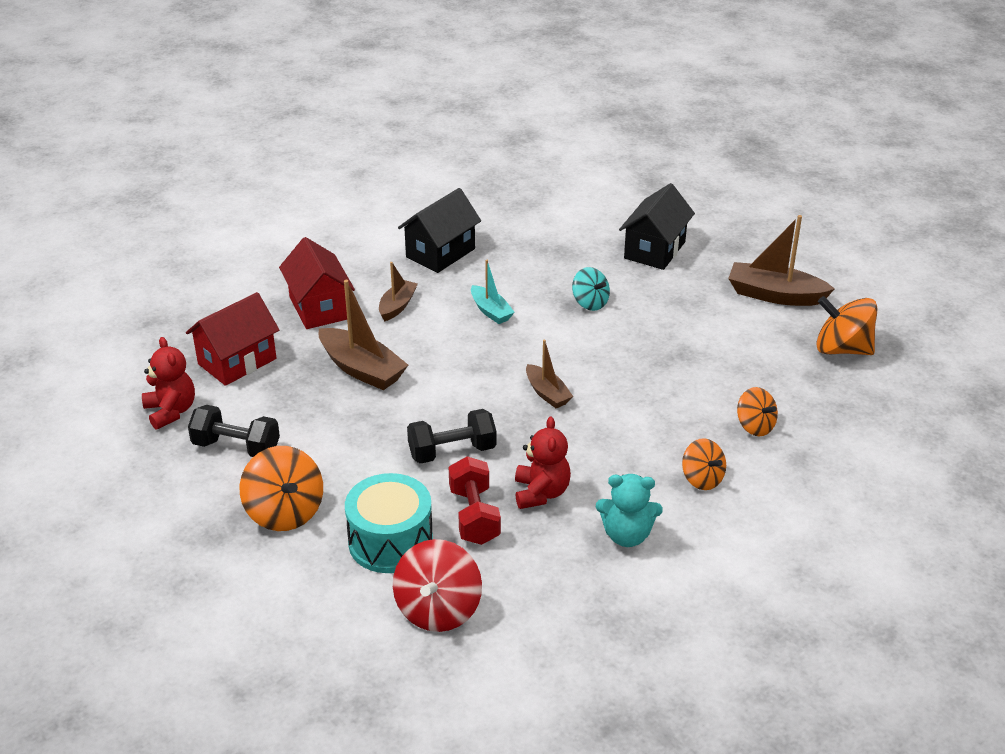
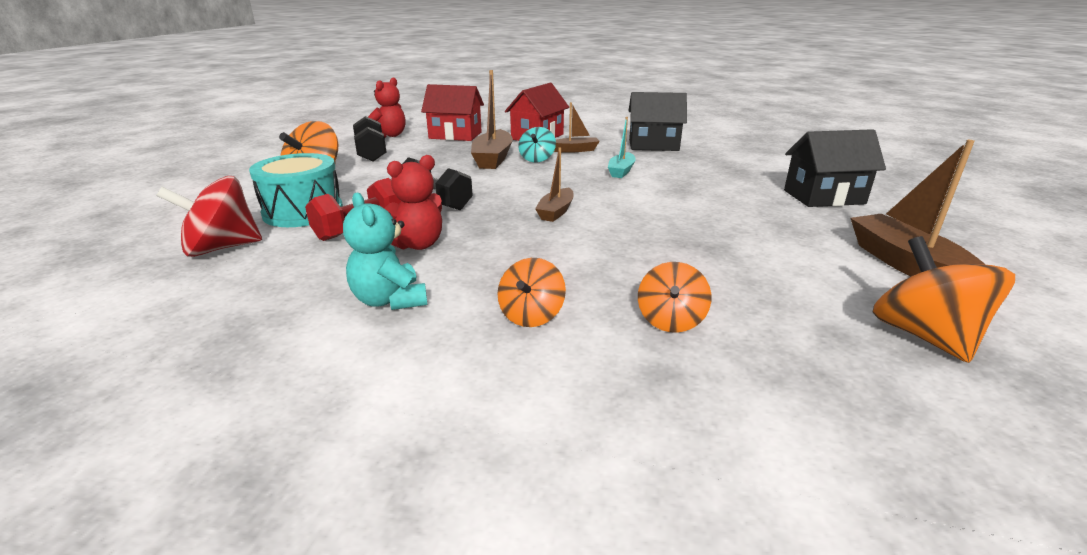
camera: 55 degrees right, 10 degrees down
(590, 303) = (700, 195): turquoise spinning top -> turquoise spinning top (537, 159)

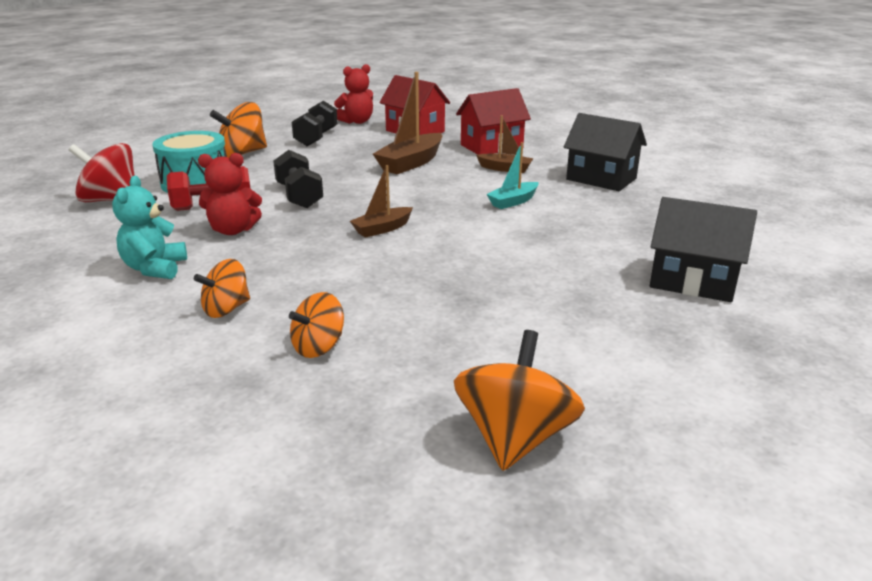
camera: 30 degrees right, 0 degrees up
(537, 159) = (451, 171): turquoise spinning top -> none
(906, 264) = (640, 375): brown boat -> none

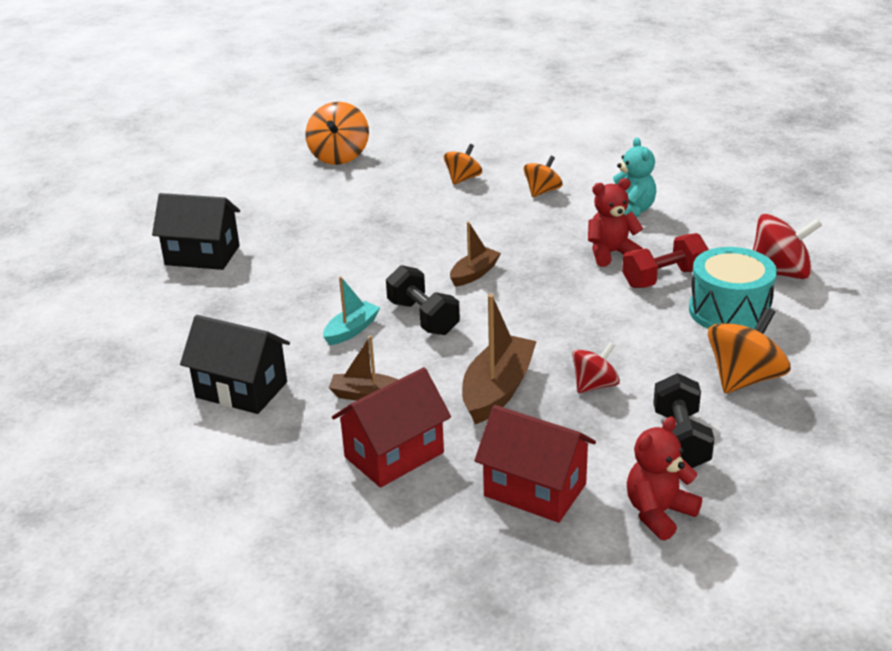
camera: 170 degrees right, 5 degrees up
(299, 196) = (590, 306): black dumbbell -> black dumbbell (423, 317)
(343, 159) = (594, 385): none -> red spinning top

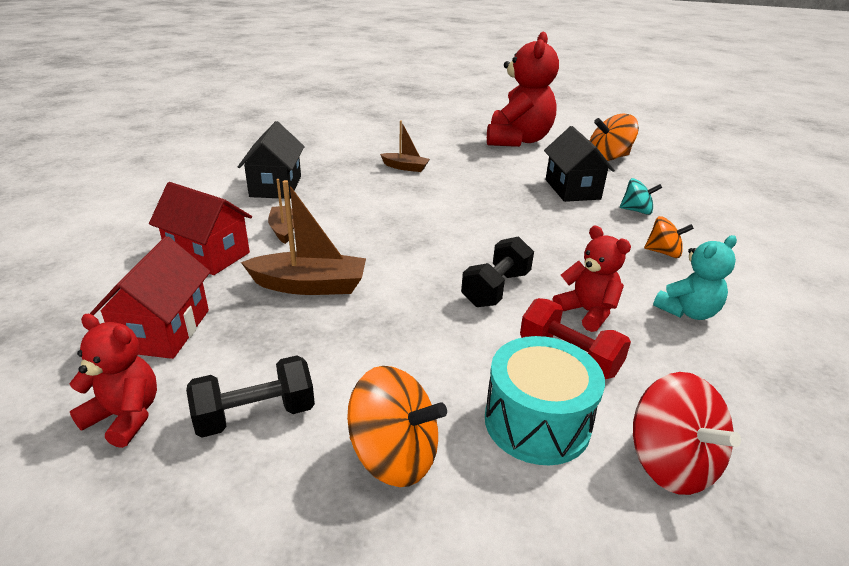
camera: 65 degrees right, 0 degrees up
(202, 255) = (428, 144): black house -> black house (572, 189)
(245, 194) = (517, 140): none -> red teddy bear
(351, 330) = (366, 208): turquoise boat -> none
(423, 317) = (401, 232): black dumbbell -> black dumbbell (496, 289)
(463, 179) = (636, 211): orange spinning top -> turquoise spinning top
(474, 274) = (485, 243): brown boat -> brown boat (405, 167)
(594, 385) = (337, 339): red spinning top -> none

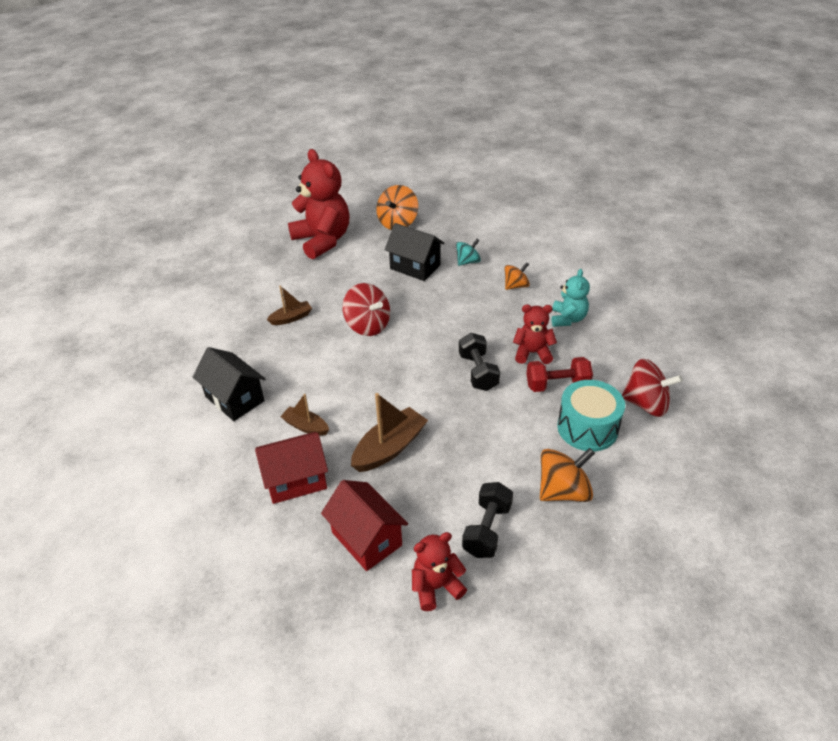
camera: 45 degrees left, 10 degrees up
(455, 201) = (368, 325): none -> red spinning top

